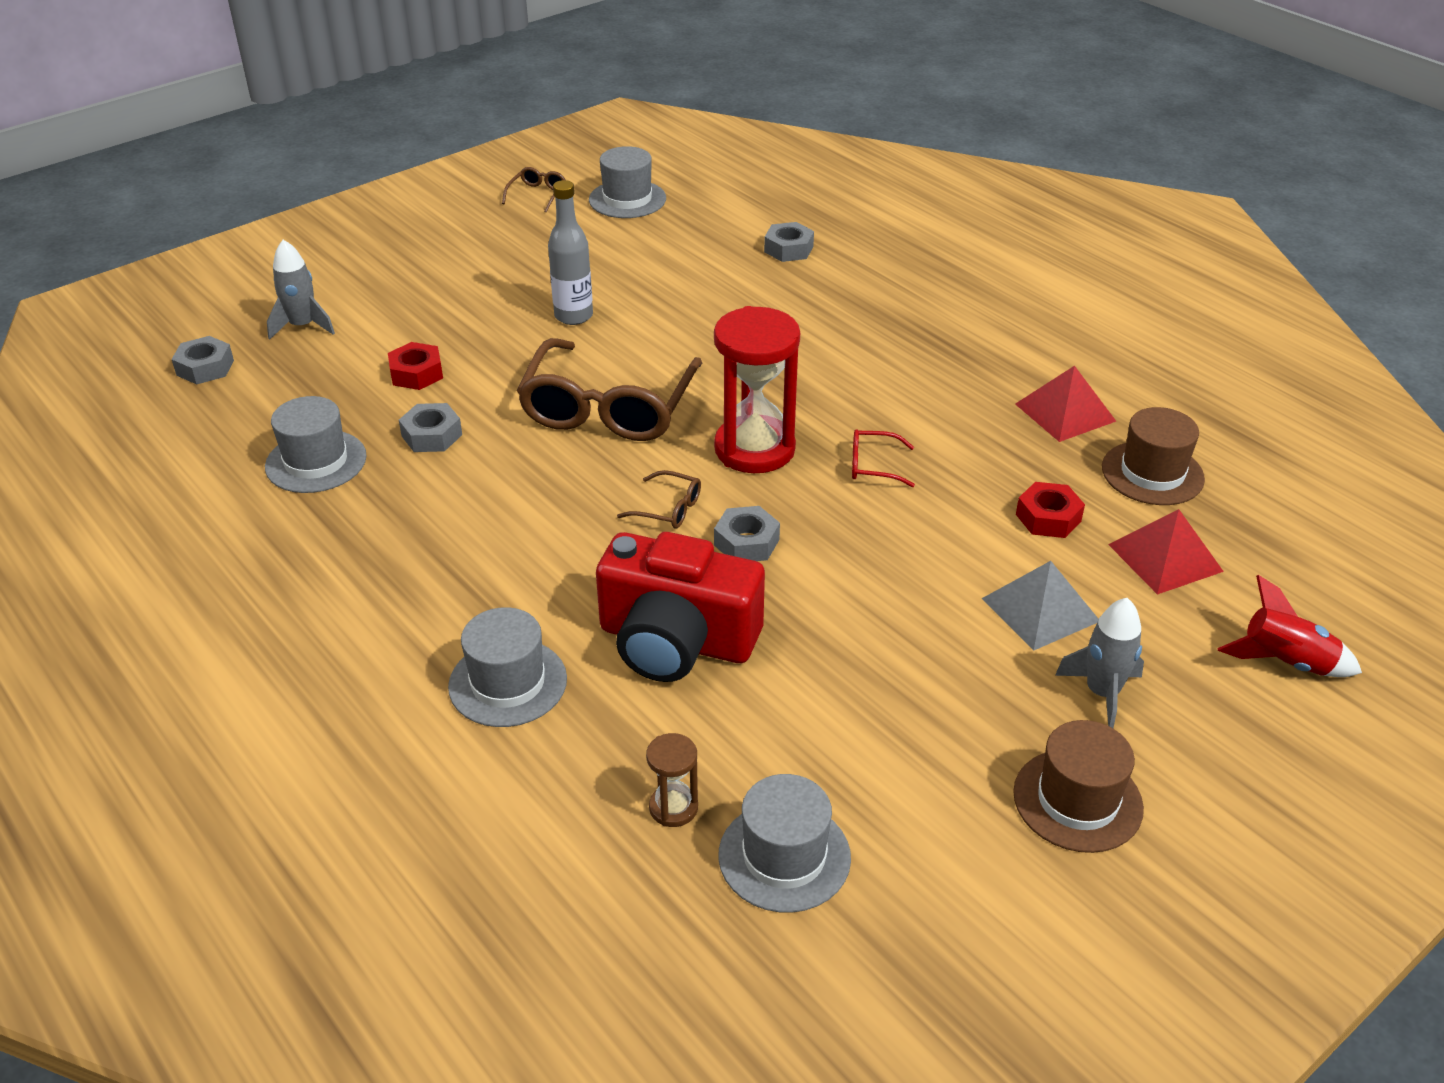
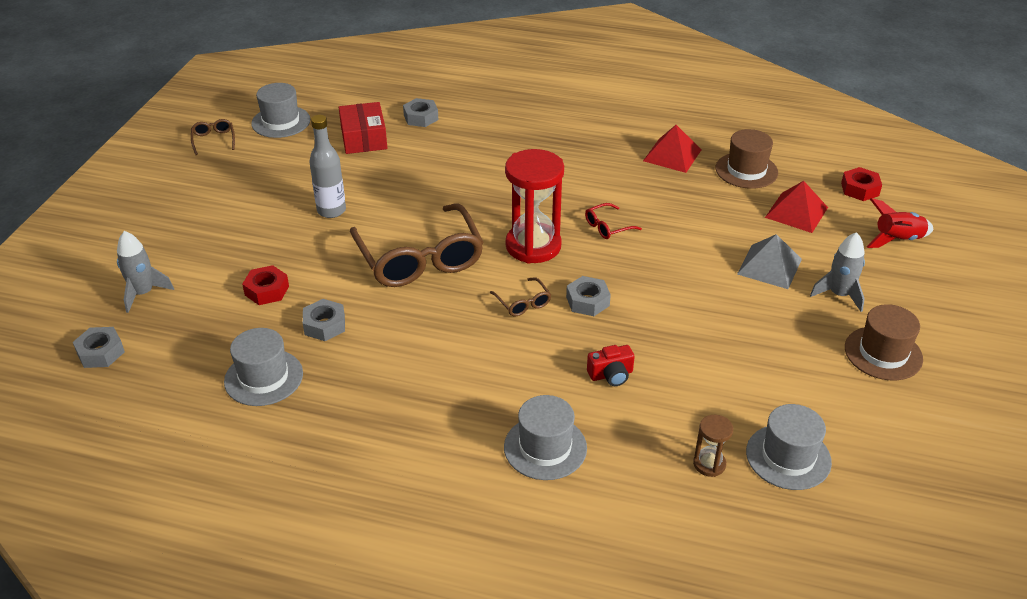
camera: 35 degrees left, 0 degrees up
(668, 508) = (523, 303): brown glasses -> brown glasses turned 75 degrees clockwise
(676, 641) = (611, 375): red camera -> red camera, size x0.42
(697, 249) = (363, 138): none -> red box
(1048, 518) = (723, 216): red nut -> red nut (860, 189)

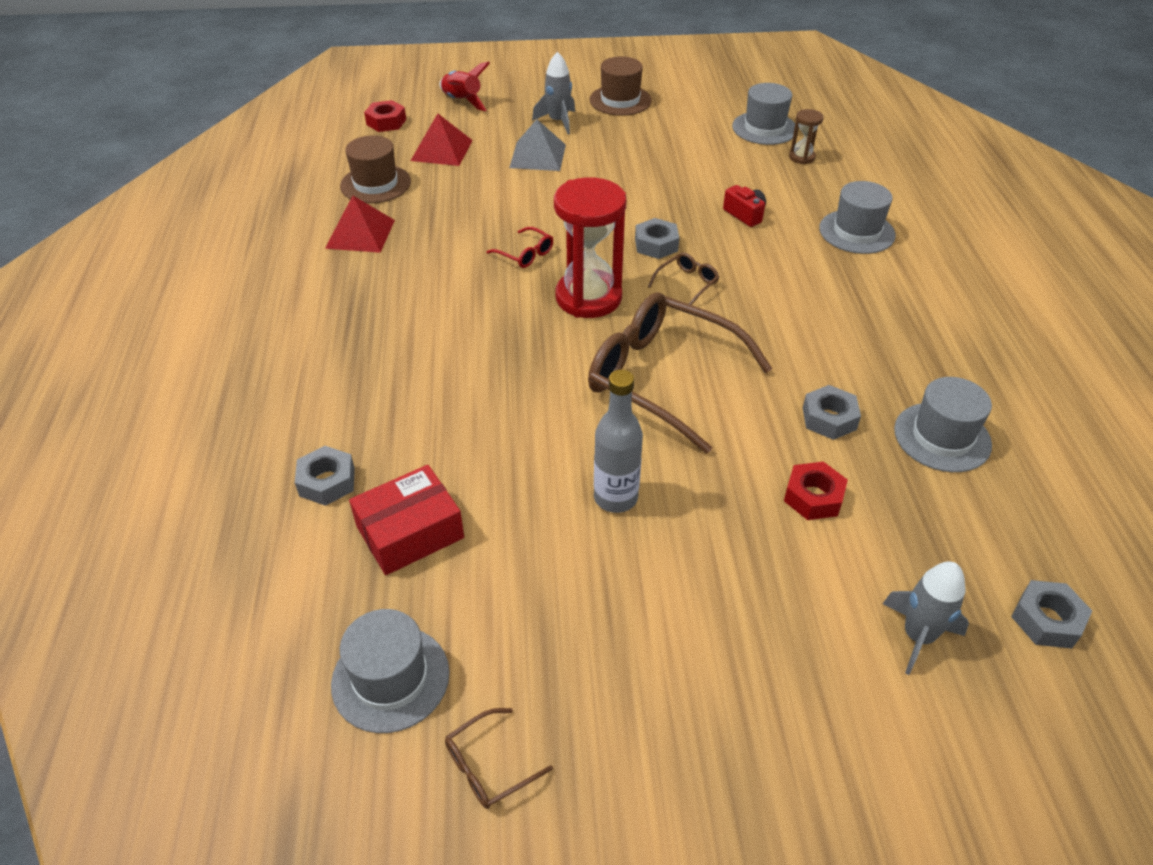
camera: 110 degrees left, 5 degrees up
(419, 258) = (663, 379): brown glasses -> brown glasses turned 105 degrees counterclockwise

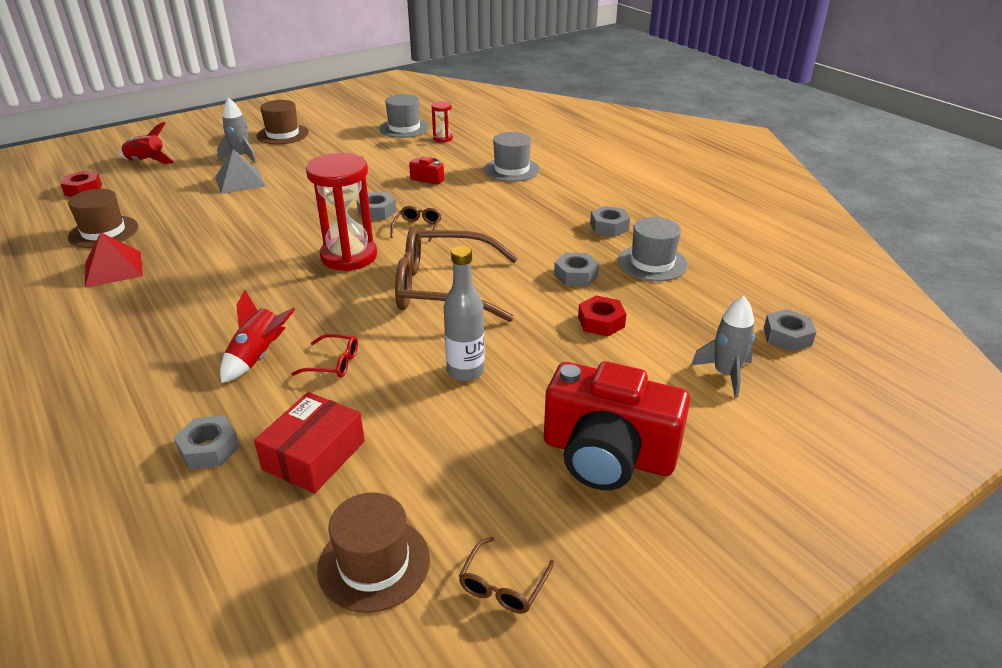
camera: 30 degrees left, 10 degrees down
(390, 678) = (374, 563): grey hat -> brown hat
(427, 393) = (258, 357): none -> red rocket
(441, 150) = (151, 196): red pyramid -> none
(525, 254) = (276, 244): red glasses -> red glasses (333, 363)
(697, 673) = (608, 454): none -> red camera
(801, 157) = (443, 138): brown hourglass -> red hourglass
(923, 362) = (609, 227): none -> grey nut

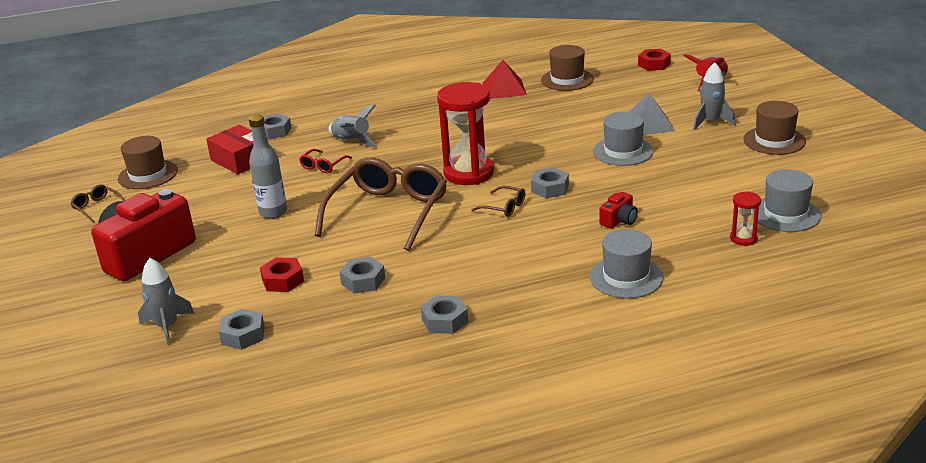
camera: 110 degrees right, 5 degrees down
(258, 357) = (351, 141): red rocket -> grey rocket
(652, 263) = (354, 332): grey hat -> grey hat (623, 151)
(787, 336) = (179, 379): grey nut -> grey nut (243, 335)

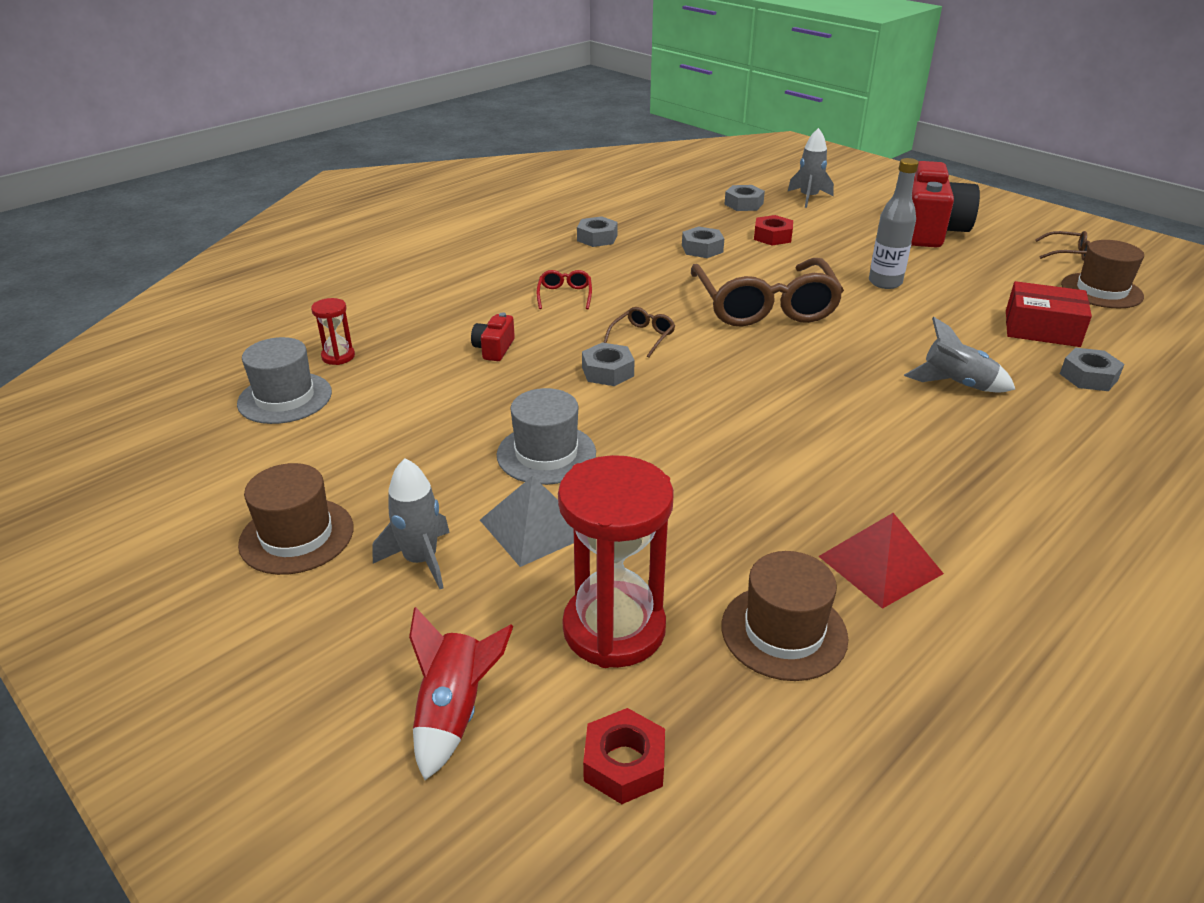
camera: 150 degrees right, 5 degrees up
(323, 166) = (928, 342): red glasses -> red glasses (565, 295)
(468, 173) = (733, 370): red hourglass -> red hourglass (614, 629)
(504, 207) = (642, 337): brown glasses -> brown glasses turned 120 degrees clockwise
(626, 277) = (456, 296): grey hat -> none

